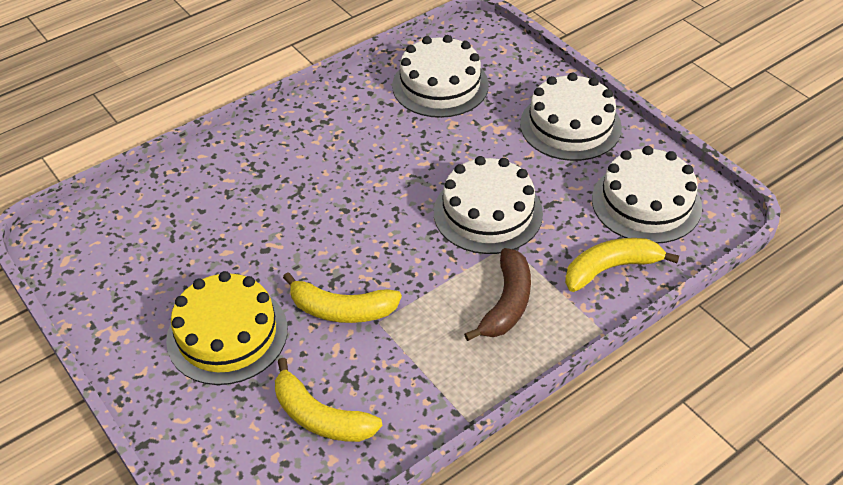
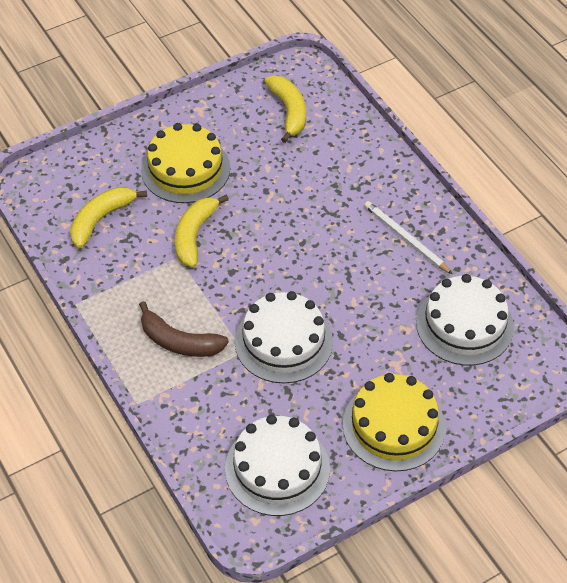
camera: 95 degrees right, 5 degrees up
(333, 129) = (406, 239): none -> white pencil
(570, 125) = (393, 426): white cake -> yellow cake
(611, 269) = (202, 423): yellow banana -> yellow banana (289, 112)

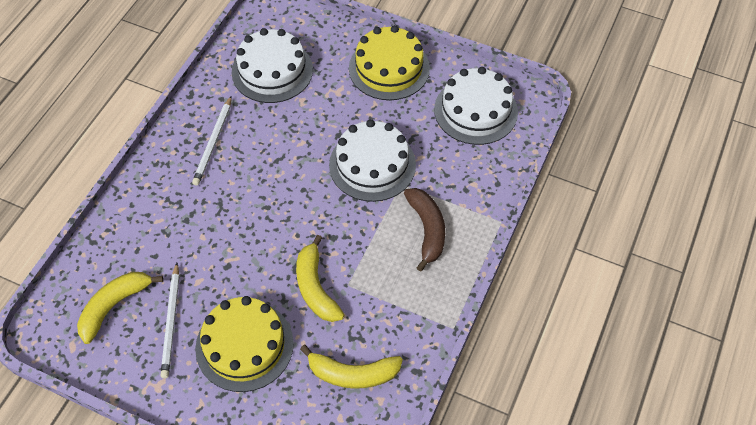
camera: 125 degrees left, 5 degrees up
(194, 235) = (316, 287): yellow banana -> yellow banana turned 90 degrees clockwise
(245, 137) = (171, 322): none -> white pencil

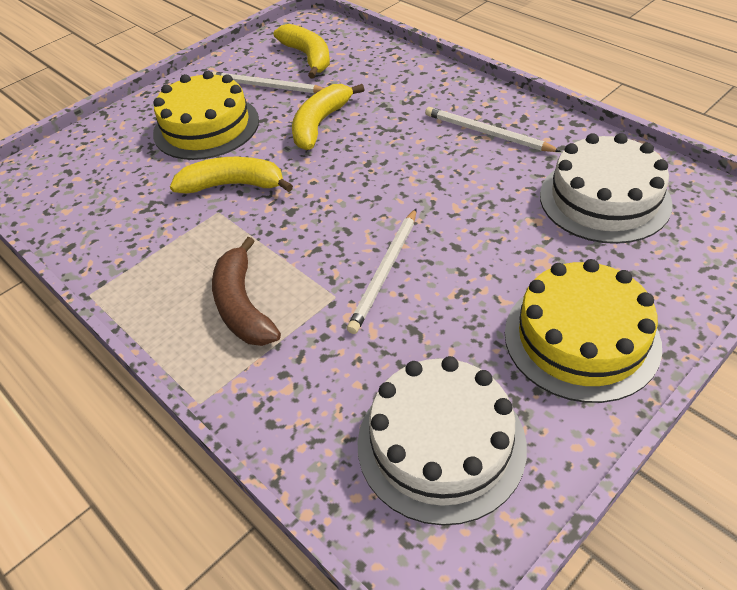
camera: 115 degrees right, 10 degrees down
(352, 374) = (112, 195): yellow banana -> yellow banana (320, 124)
(372, 165) = (385, 272): white cake -> white pencil
(427, 230) = (243, 305): brown banana -> brown banana turned 60 degrees clockwise

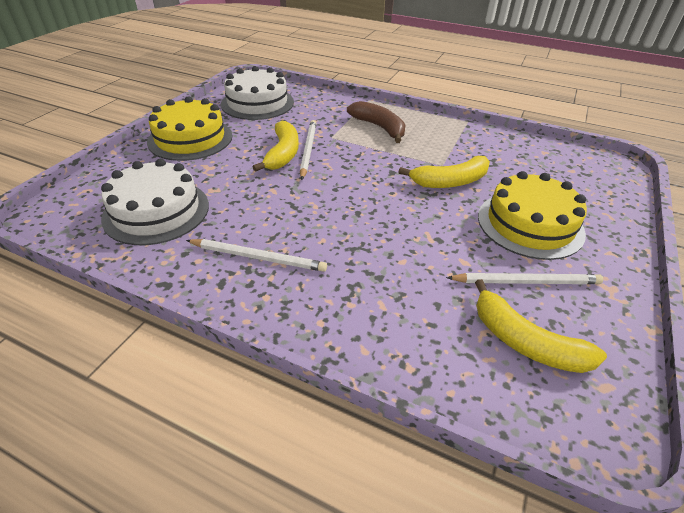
camera: 155 degrees right, 5 degrees down
(320, 124) = (426, 243): yellow banana -> yellow banana (283, 153)

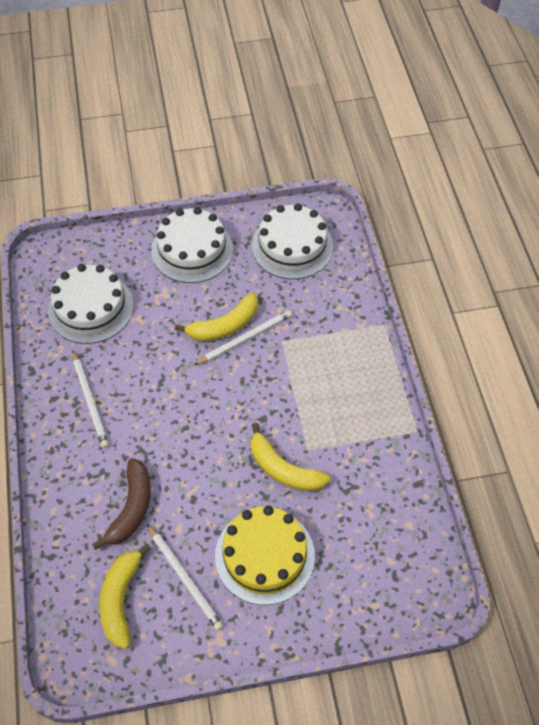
camera: 55 degrees right, 15 degrees up
(190, 139) = (192, 250): yellow cake -> white cake
(379, 127) = (333, 366): brown banana -> brown banana (131, 508)

